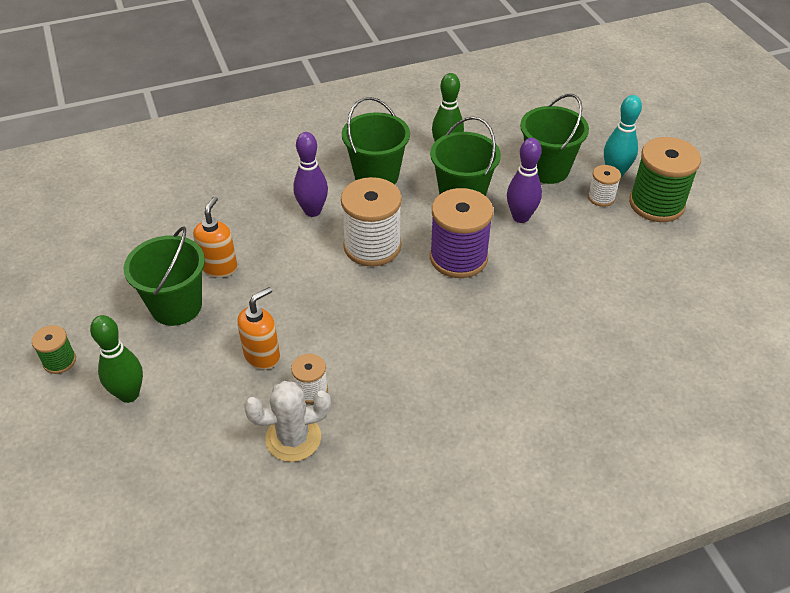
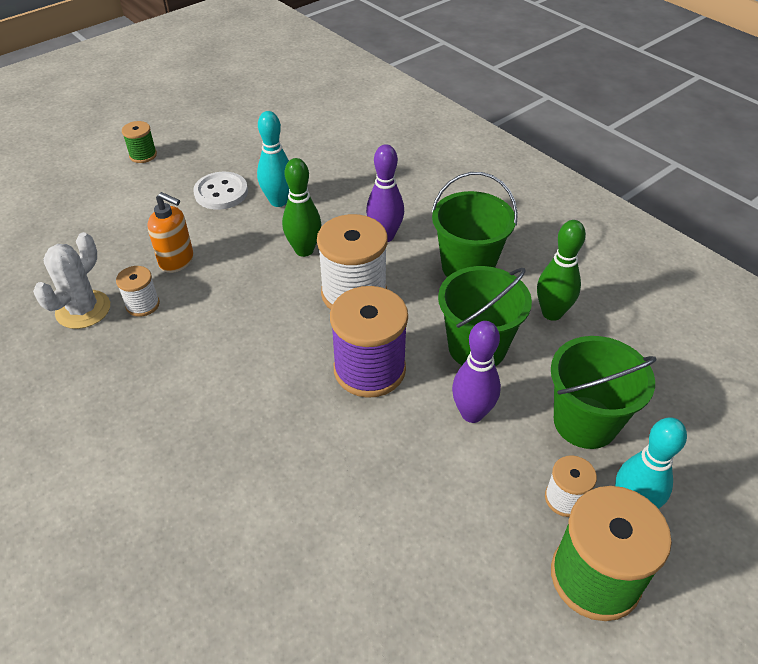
camera: 70 degrees right, 0 degrees up
(129, 394) = (116, 200): green bowling pin -> green bowling pin (304, 250)
(176, 306) = (221, 192): green bucket -> white button
(219, 267) = (278, 201): orange soap dispenser -> turquoise bowling pin
(293, 438) = (83, 310): white cactus -> white cactus turned 60 degrees clockwise

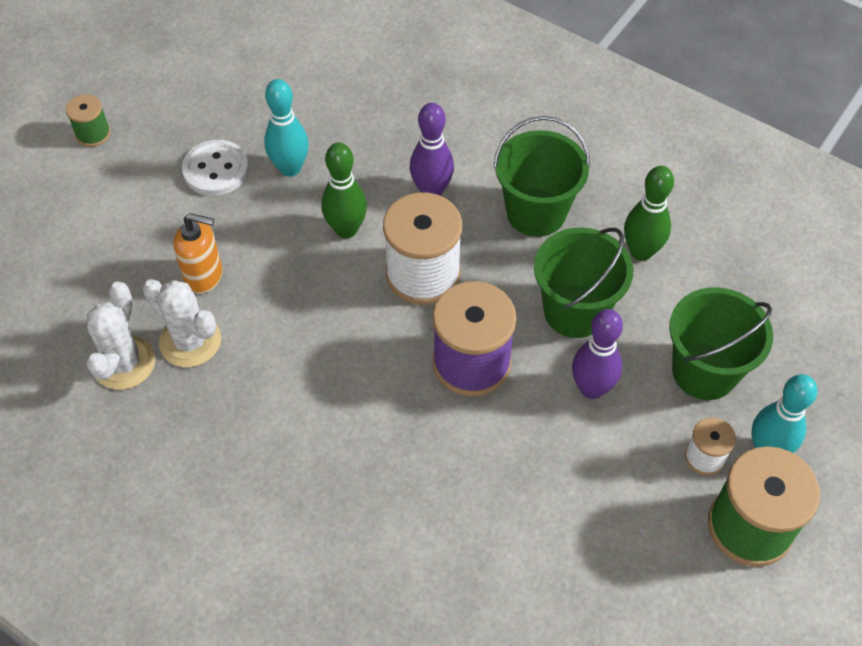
camera: 15 degrees left, 10 degrees up
(142, 305) = (190, 341): white spool -> white cactus

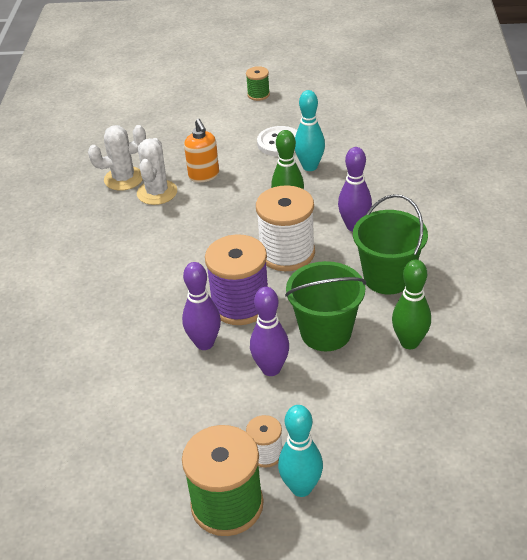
camera: 60 degrees right, 15 degrees down
(506, 429) = (204, 343): none -> purple bowling pin
(704, 371) = (338, 422): green bucket -> none

